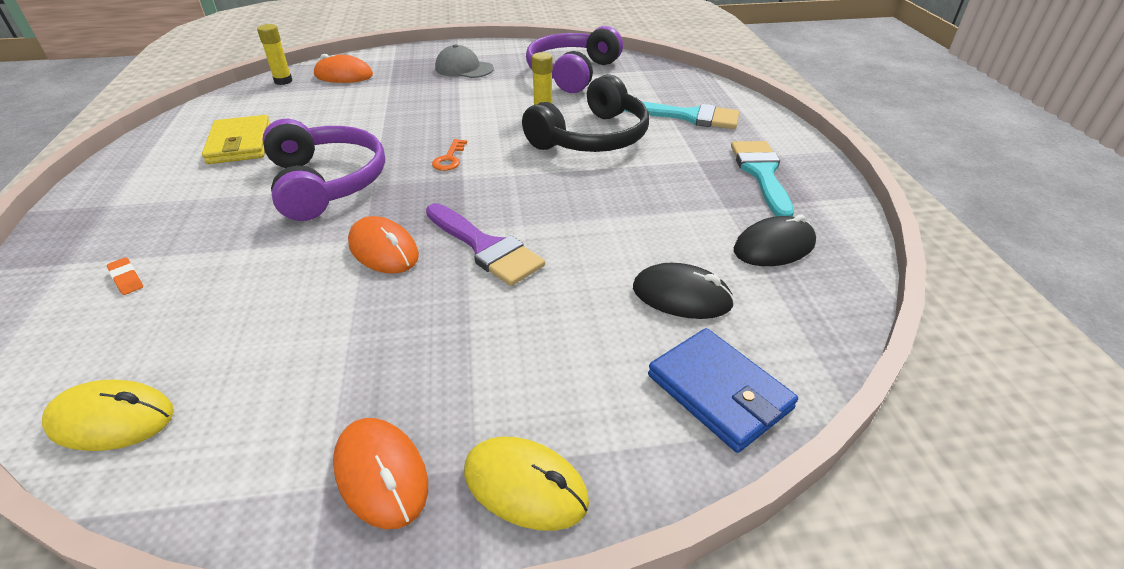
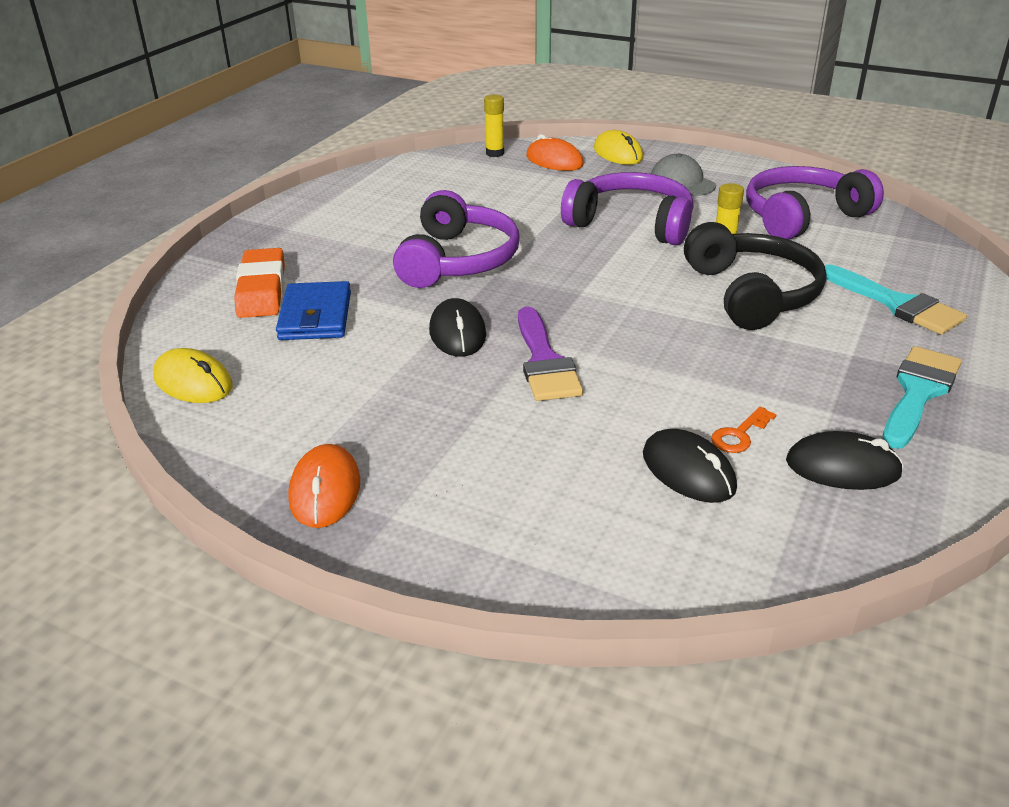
camera: 35 degrees right, 5 degrees down
(126, 279) = (262, 290): orange eraser -> orange eraser, size x2.46
(240, 144) = (415, 204): yellow wallet -> none
(383, 250) = (457, 333): orange mouse -> black mouse
(449, 158) = (584, 271): orange key -> orange key (739, 434)
(453, 109) = (631, 223): none -> purple headphones
(525, 486) = (414, 545): yellow mouse -> yellow mouse (618, 153)
(592, 138) = (752, 293): black headphones -> black headphones turned 90 degrees counterclockwise
(719, 392) = (638, 558): blue wallet -> blue wallet (315, 316)

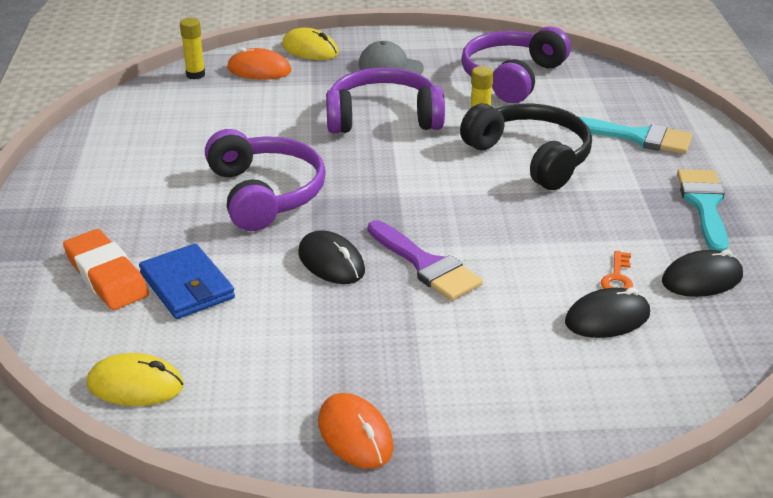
camera: 30 degrees left, 0 degrees up
(688, 471) = (607, 318): black mouse -> black mouse turned 45 degrees counterclockwise

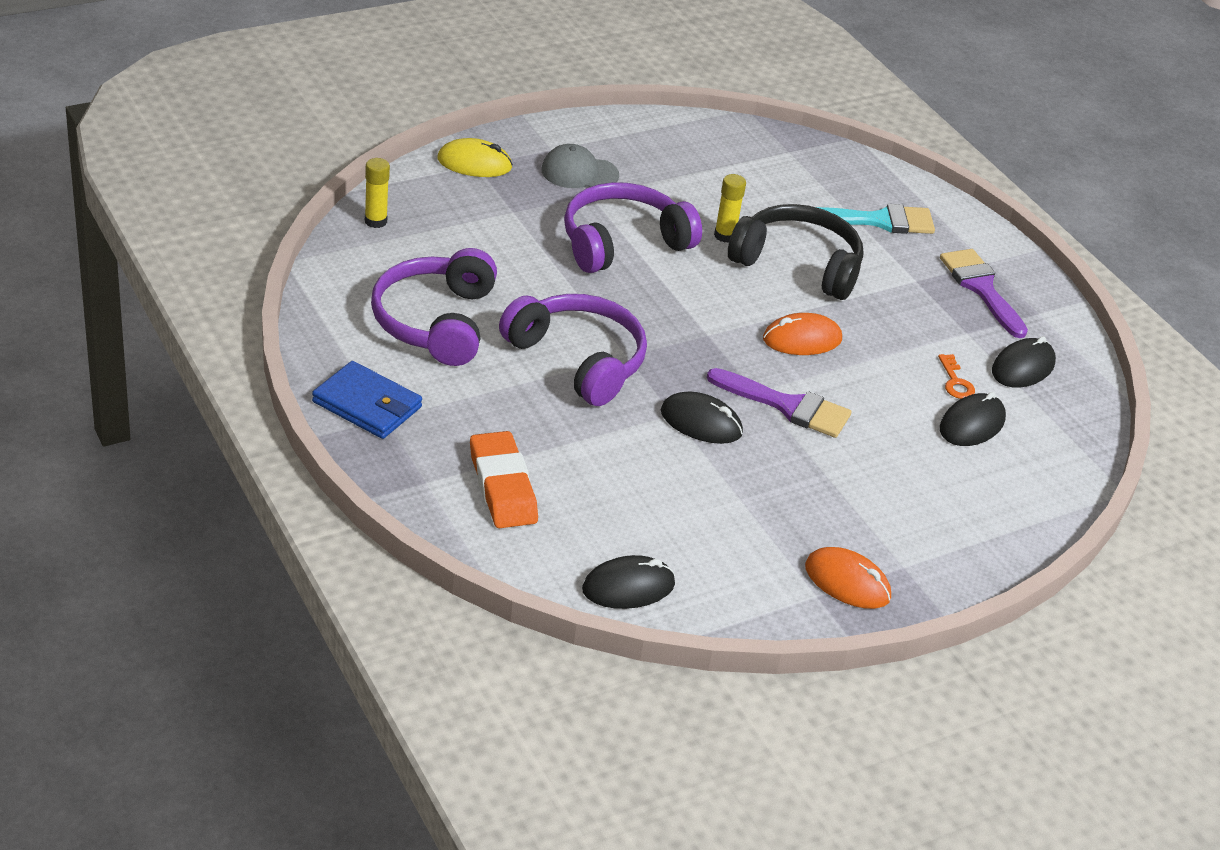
camera: 30 degrees left, 5 degrees up
(106, 276) = (502, 486): orange eraser -> orange eraser turned 45 degrees clockwise
(135, 385) = (628, 587): yellow mouse -> black mouse
(187, 286) = (589, 478): blue wallet -> blue wallet (367, 405)
(259, 70) = (441, 202): orange mouse -> orange mouse (802, 339)
(511, 77) = (713, 165): purple headphones -> purple headphones (435, 322)
(704, 205) = (981, 288): turquoise brush -> purple brush

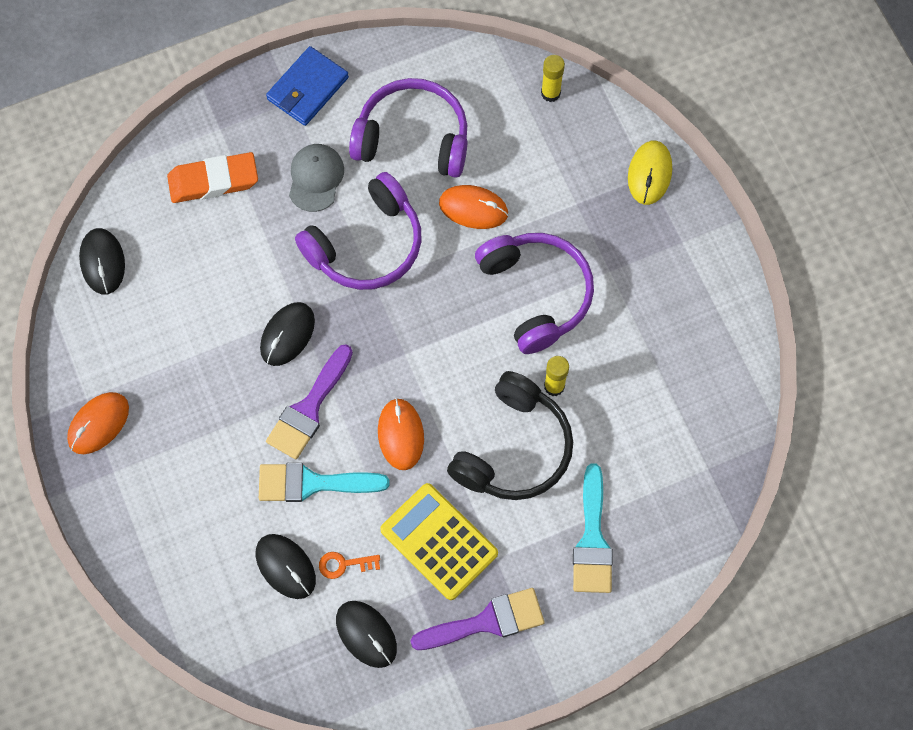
camera: 100 degrees right, 30 degrees up
(524, 280) = (473, 208): none -> orange mouse
(579, 172) = (645, 264): grey cap -> grey cap (315, 178)
(873, 404) = (312, 483): none -> turquoise brush
(910, 316) = (439, 541): none -> yellow calculator

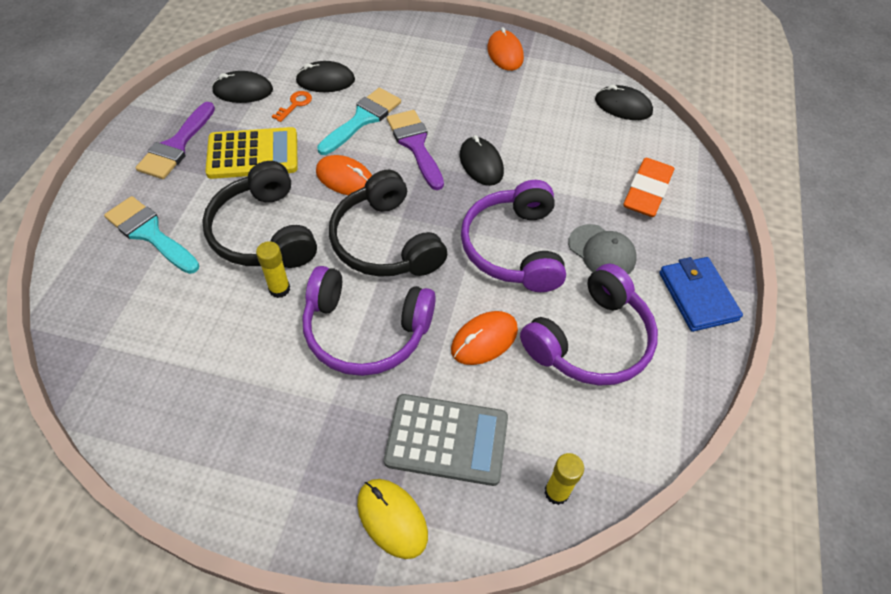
camera: 125 degrees right, 15 degrees down
(442, 346) = (385, 242): none -> black headphones
(571, 179) = (447, 439): none -> grey calculator

